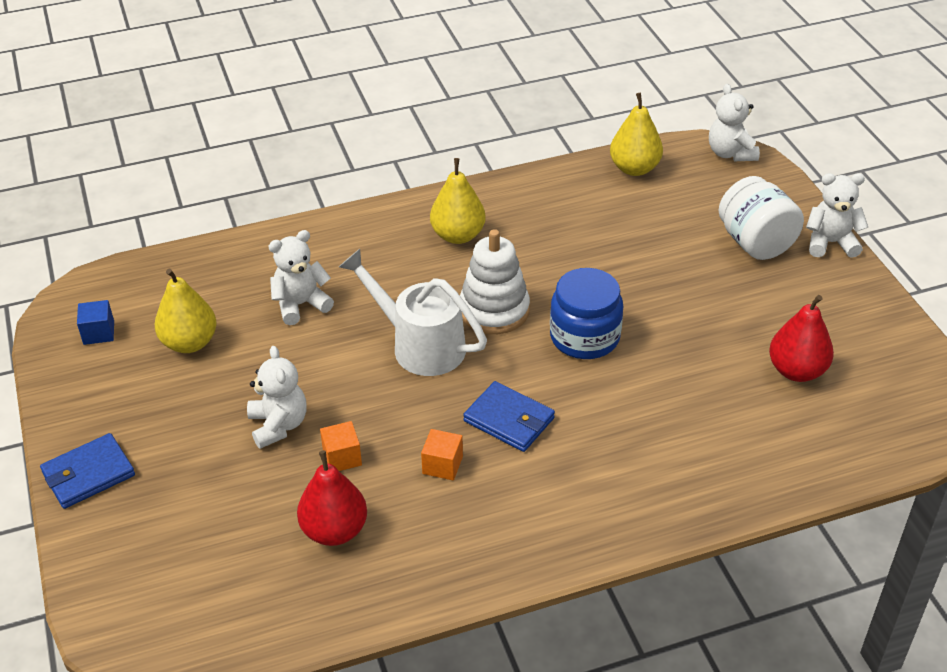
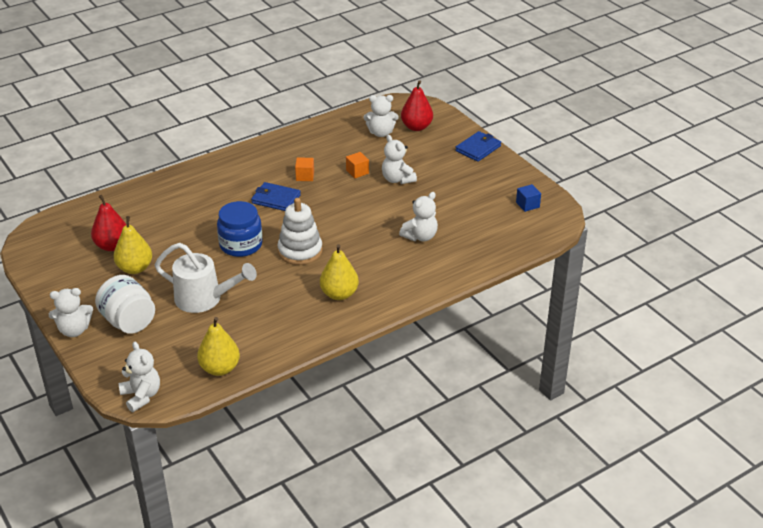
camera: 165 degrees right, 5 degrees down
(189, 343) = (472, 207): yellow pear -> yellow pear (135, 268)
(250, 557) = (381, 133): none -> white teddy bear
(334, 530) = (347, 146): red pear -> red pear (416, 127)
(419, 345) = (339, 226): white watering can -> white watering can (205, 299)

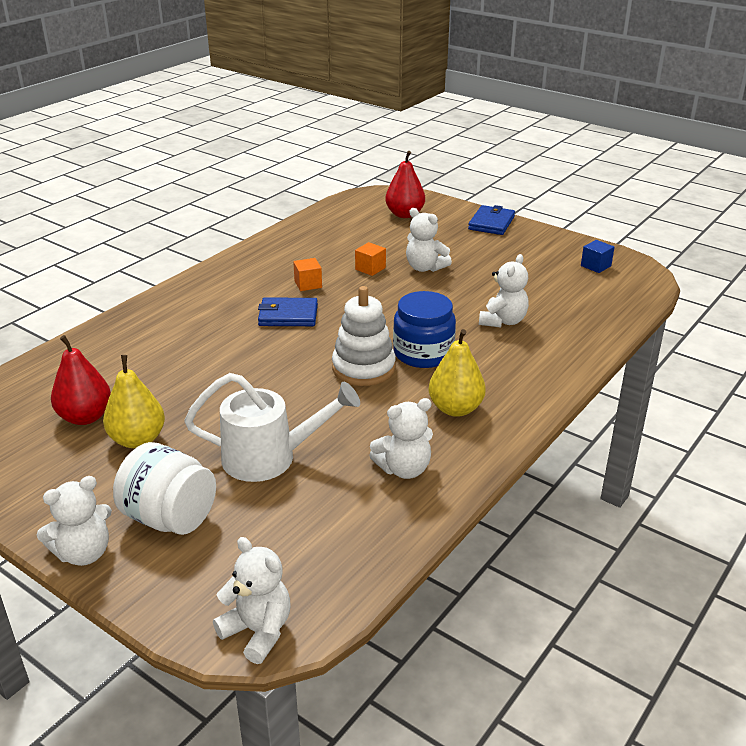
camera: 20 degrees left, 5 degrees down
(220, 368) = (358, 552): yellow pear -> none
(241, 245) = (277, 377): blue jar -> blue jar (423, 353)
(381, 133) = (368, 226): white teddy bear -> white teddy bear (404, 469)

